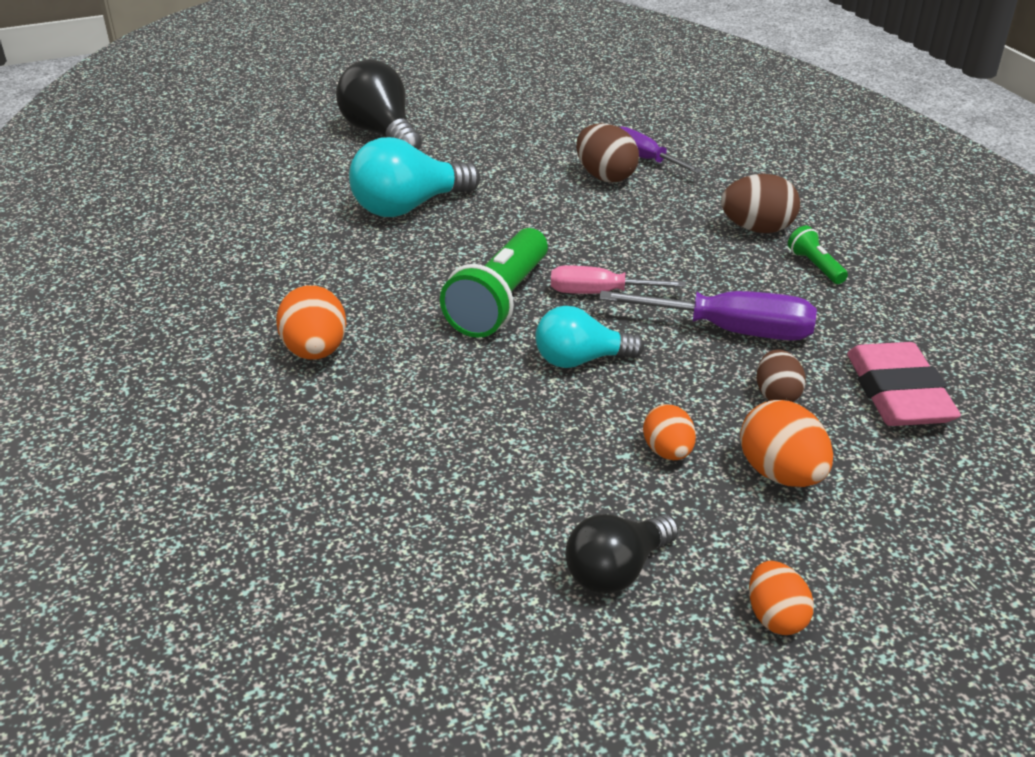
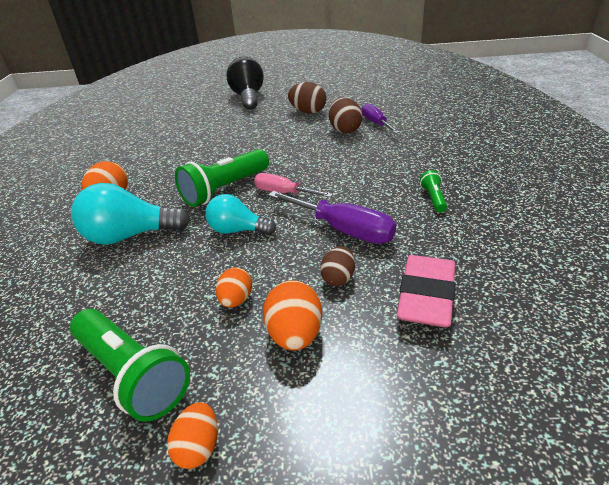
camera: 25 degrees right, 0 degrees up
(408, 207) = (227, 134): turquoise light bulb -> turquoise light bulb (130, 236)
(616, 570) = (132, 374): black light bulb -> green flashlight
(757, 229) = (412, 170): brown egg -> brown egg (308, 112)

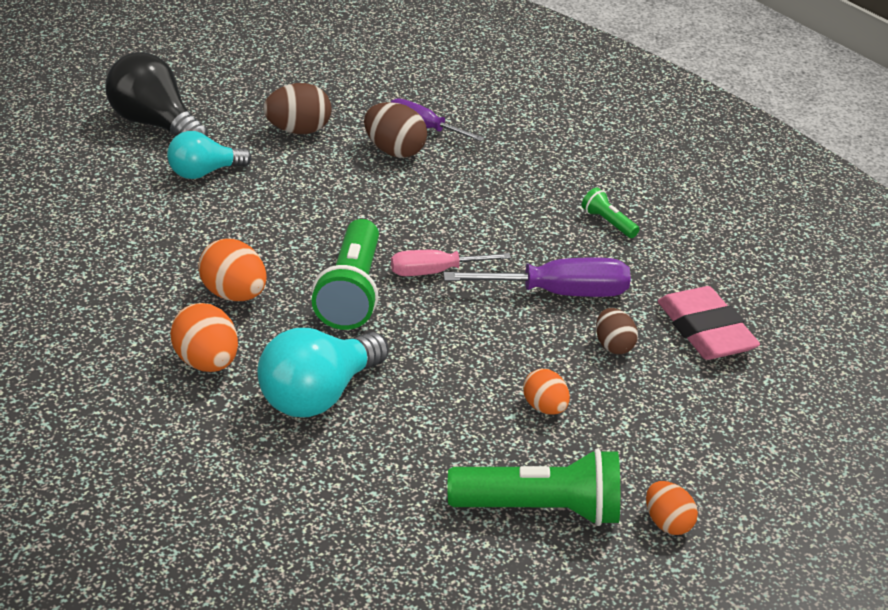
camera: 45 degrees left, 0 degrees up
(237, 230) = (443, 338): turquoise light bulb -> turquoise light bulb (204, 172)
(295, 335) = (636, 412): orange egg -> orange egg (233, 295)

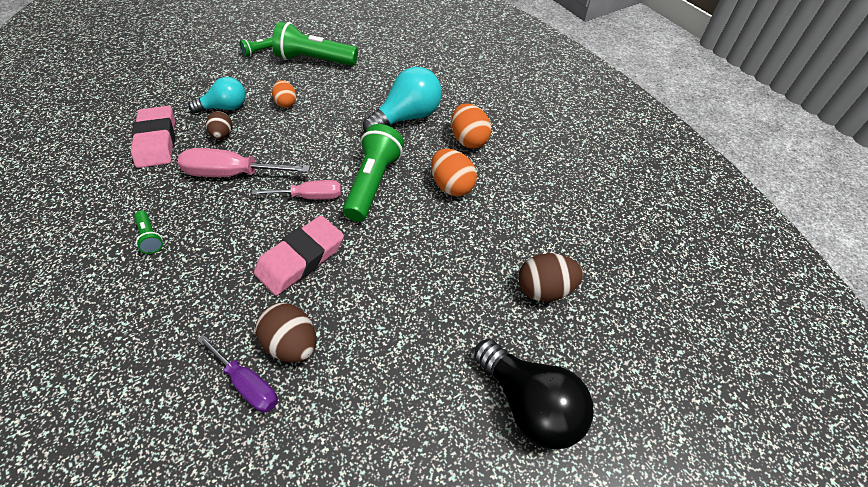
camera: 170 degrees left, 15 degrees up
(204, 172) = (476, 319): turquoise light bulb -> turquoise light bulb (225, 107)
(298, 131) = (381, 385): brown egg -> brown egg (544, 289)
(416, 211) = (301, 259): none -> pink eraser
(559, 293) = (232, 174): purple screwdriver -> pink screwdriver
(667, 523) = (260, 51): orange egg -> green flashlight

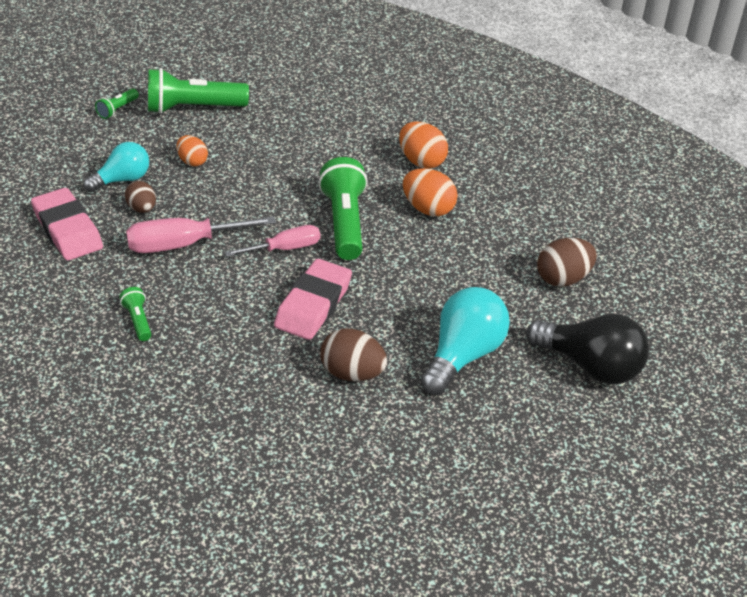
camera: 20 degrees left, 10 degrees down
(150, 237) = (138, 321): green flashlight -> green flashlight turned 150 degrees counterclockwise
(247, 384) = (331, 412): purple screwdriver -> none
(407, 117) = (341, 151): turquoise light bulb -> turquoise light bulb (462, 355)

